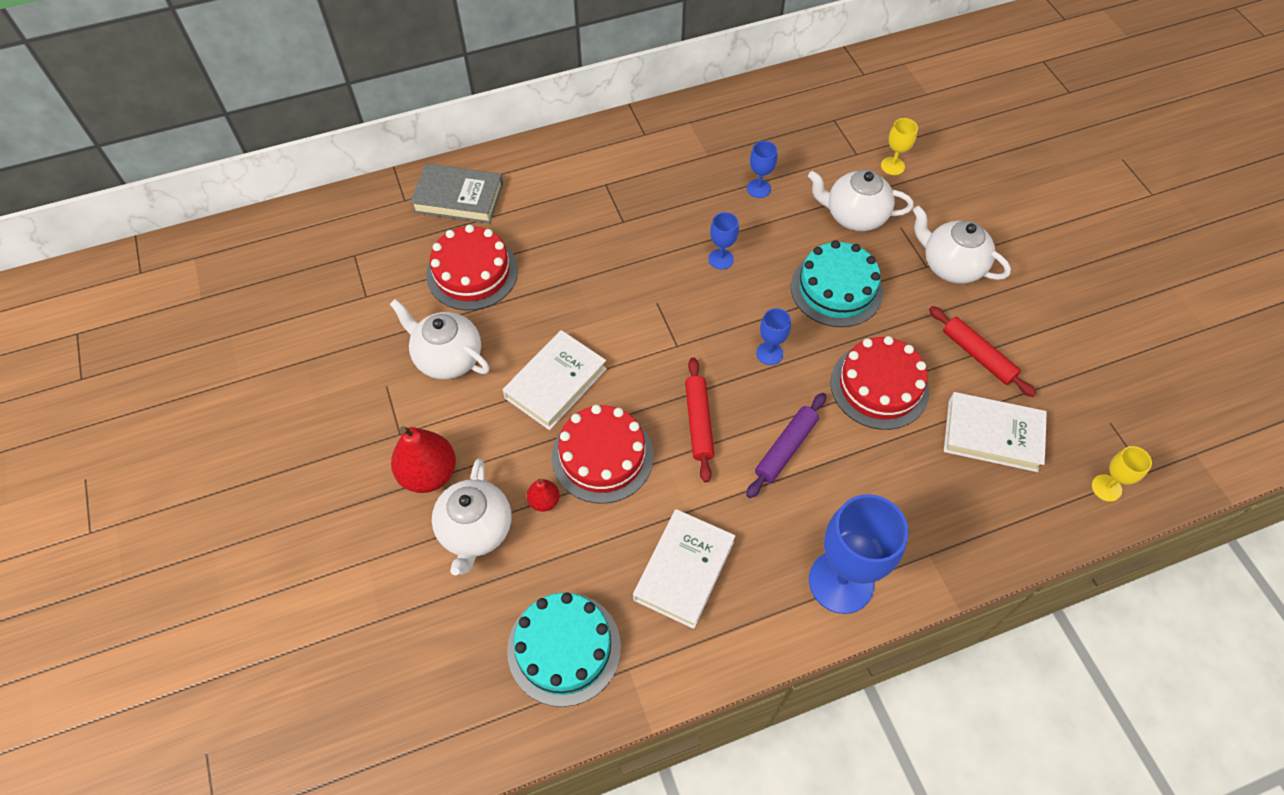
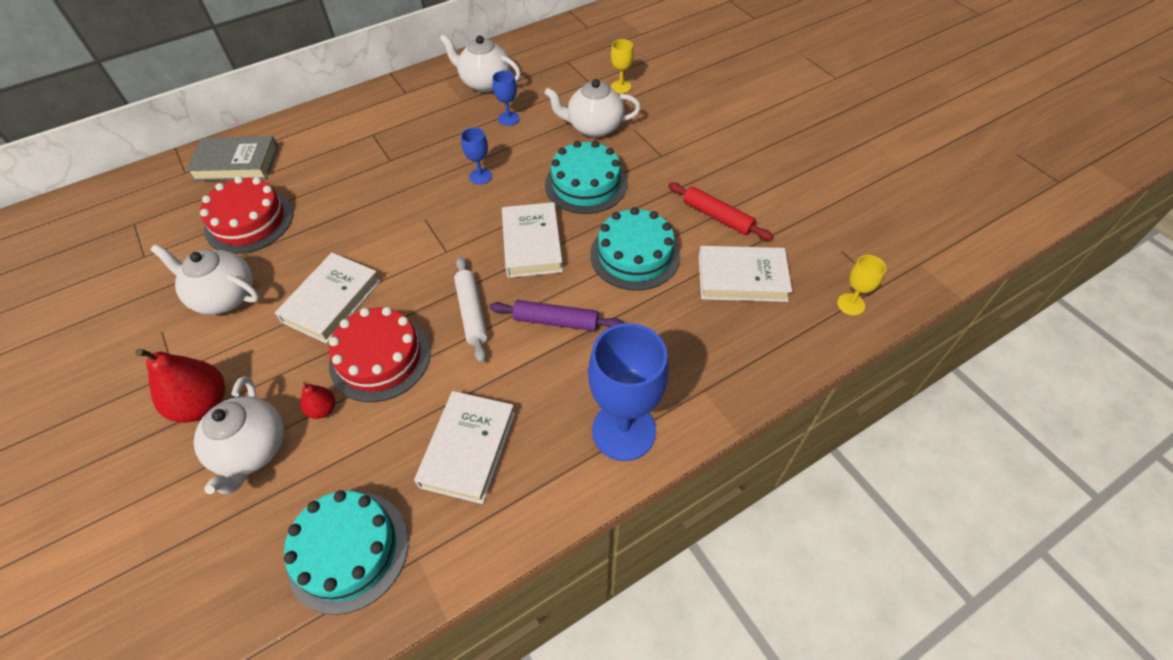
camera: 10 degrees left, 5 degrees down
(698, 422) = (471, 312): red rolling pin -> white rolling pin
(769, 353) = (532, 244): blue goblet -> white book
(785, 448) = (556, 321): purple rolling pin -> purple rolling pin turned 75 degrees clockwise
(879, 386) = (635, 255): red cake -> turquoise cake
(951, 266) = (682, 152): white teapot -> white teapot (485, 83)

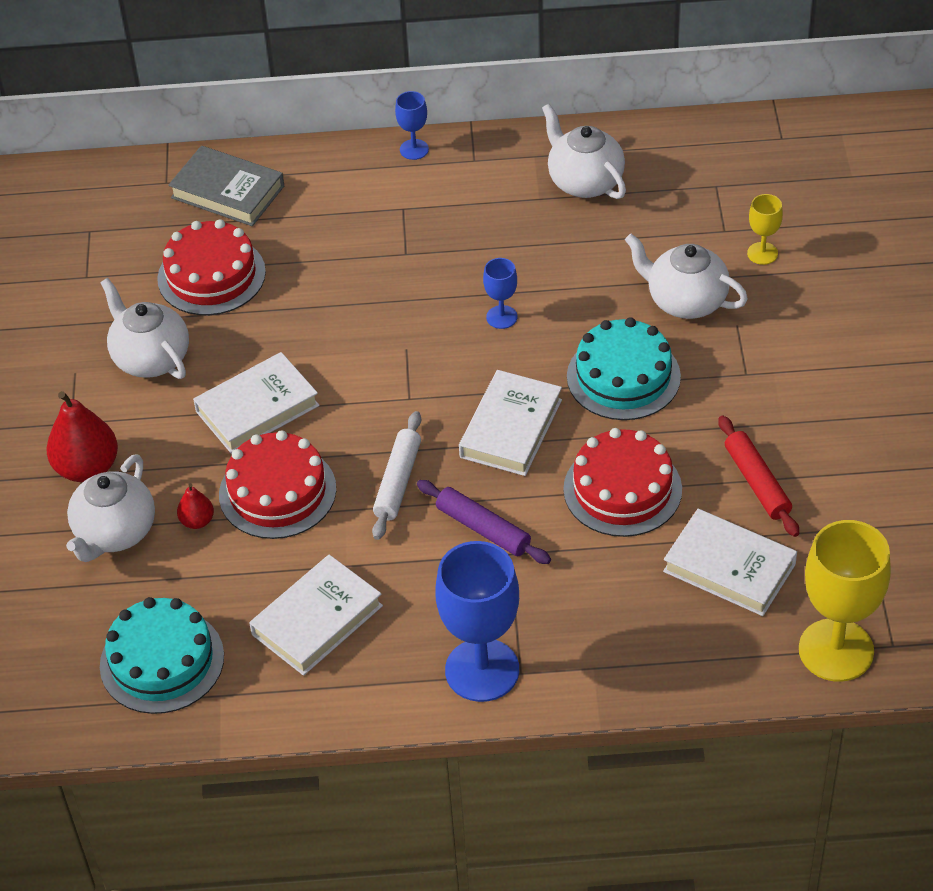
camera: 30 degrees right, 5 degrees down
(509, 119) = (583, 248): blue goblet -> blue goblet (414, 149)
(635, 255) = (622, 489): turquoise cake -> red cake
(850, 304) = (836, 650): yellow goblet -> yellow goblet, size x2.11

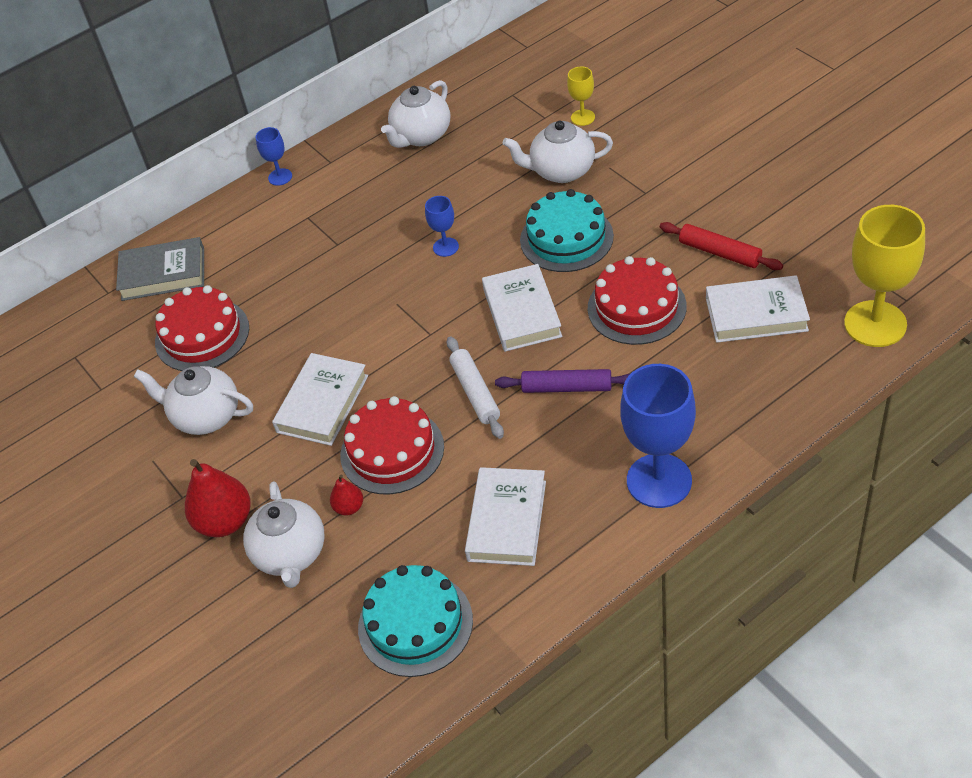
camera: 30 degrees left, 0 degrees up
(584, 181) = (421, 136): white teapot -> white teapot turned 75 degrees counterclockwise

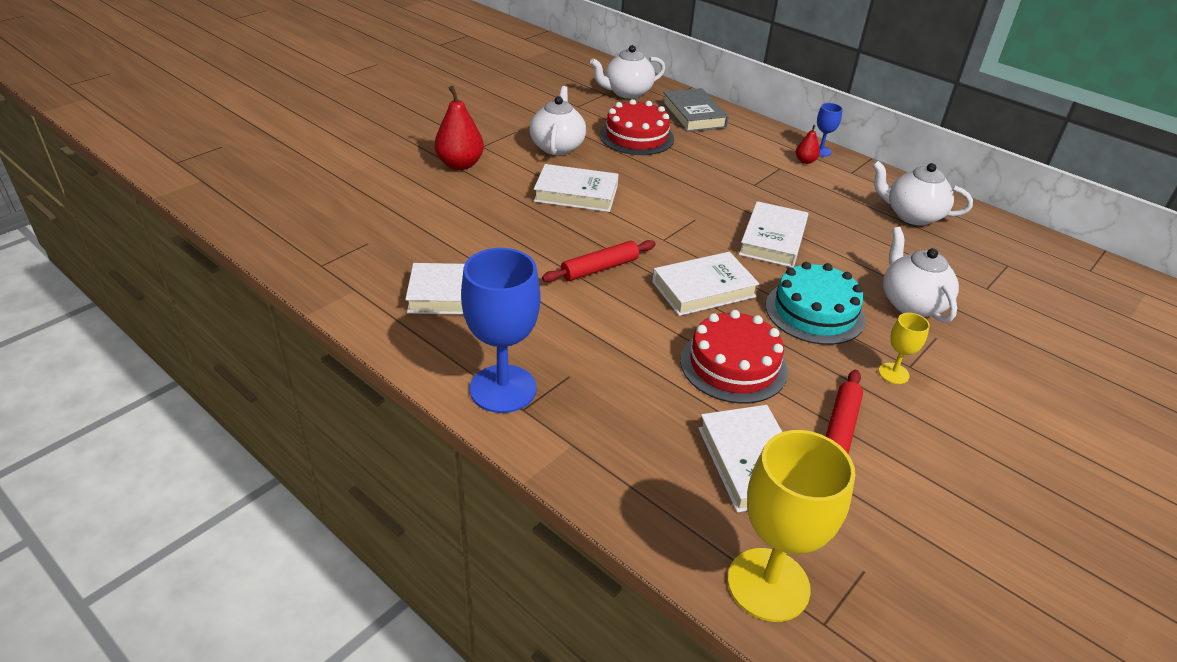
camera: 70 degrees right, 10 degrees down
(290, 555) = (428, 194): white teapot -> white teapot (626, 93)
(349, 507) = (472, 215): red pear -> red pear (805, 161)
(392, 451) = (530, 230): red cake -> none
(415, 624) = (356, 255): turquoise cake -> none
(445, 247) = (772, 240): blue goblet -> white book
(475, 392) = (599, 268): white rolling pin -> red rolling pin
(566, 387) = (614, 322): purple rolling pin -> none
(582, 117) = (1003, 314): yellow goblet -> yellow goblet (893, 373)

